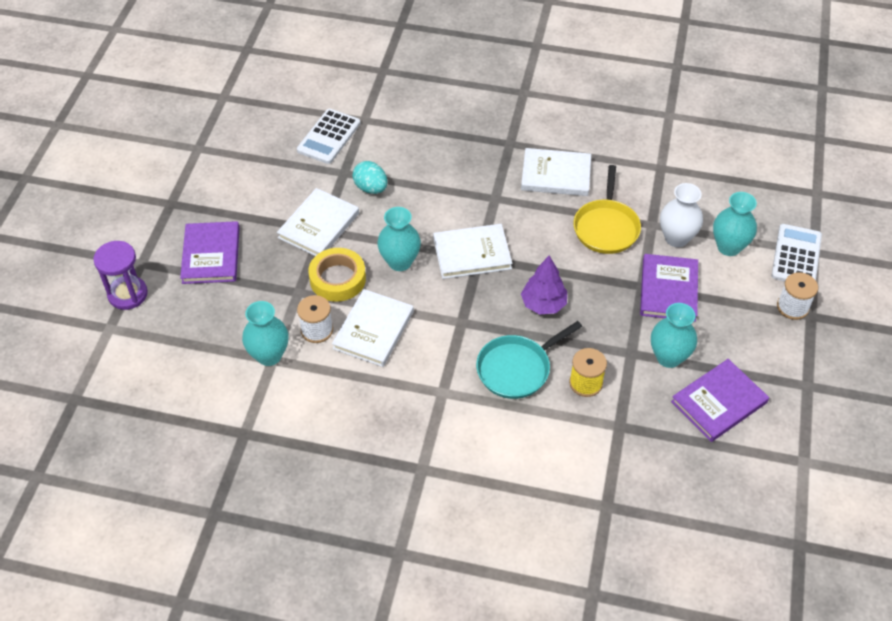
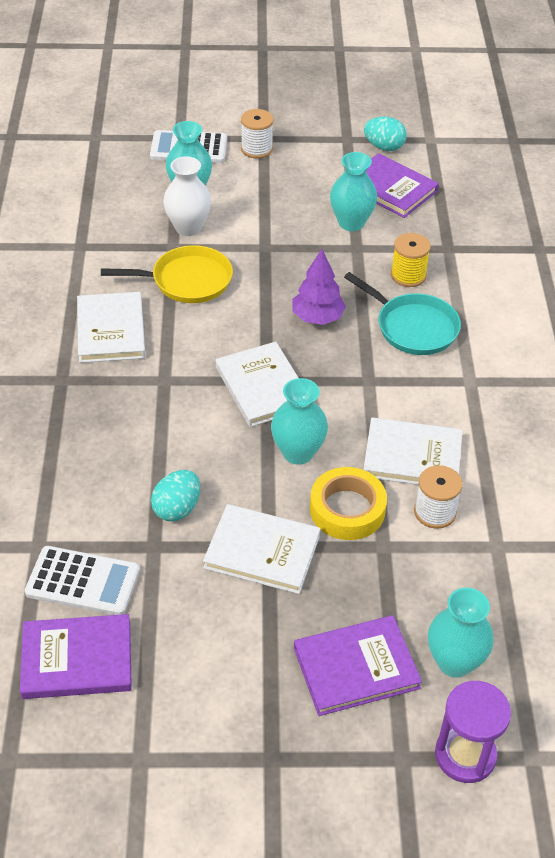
camera: 105 degrees left, 5 degrees down
(269, 355) = (493, 551): turquoise vase -> turquoise vase (454, 662)
(668, 290) = (263, 228): purple book -> purple book (77, 659)
(791, 414) = (384, 147): none -> turquoise egg

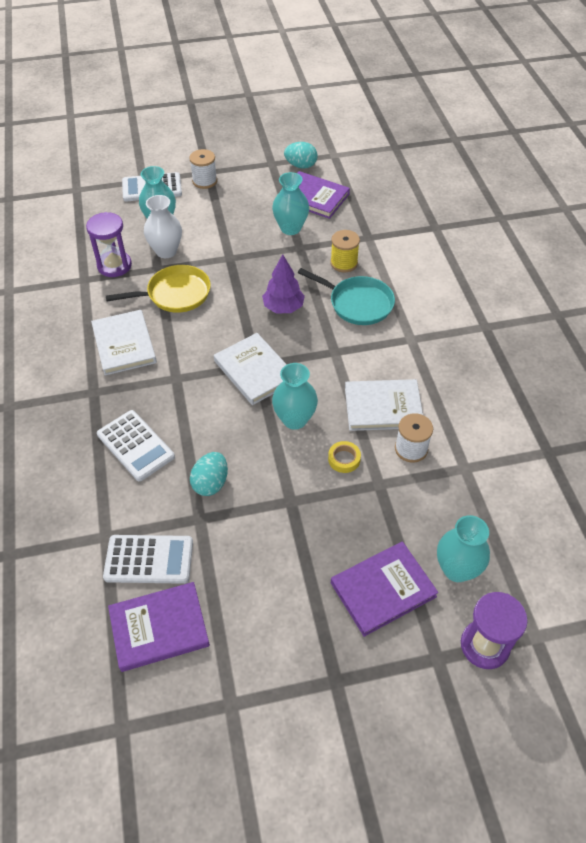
camera: 10 degrees left, 5 degrees up
(97, 450) = (135, 445): none -> white calculator
(121, 235) = (114, 265): none -> purple hourglass
(262, 551) = (286, 506): white book -> none
(347, 509) = (344, 459): yellow tape -> yellow tape, size x0.54

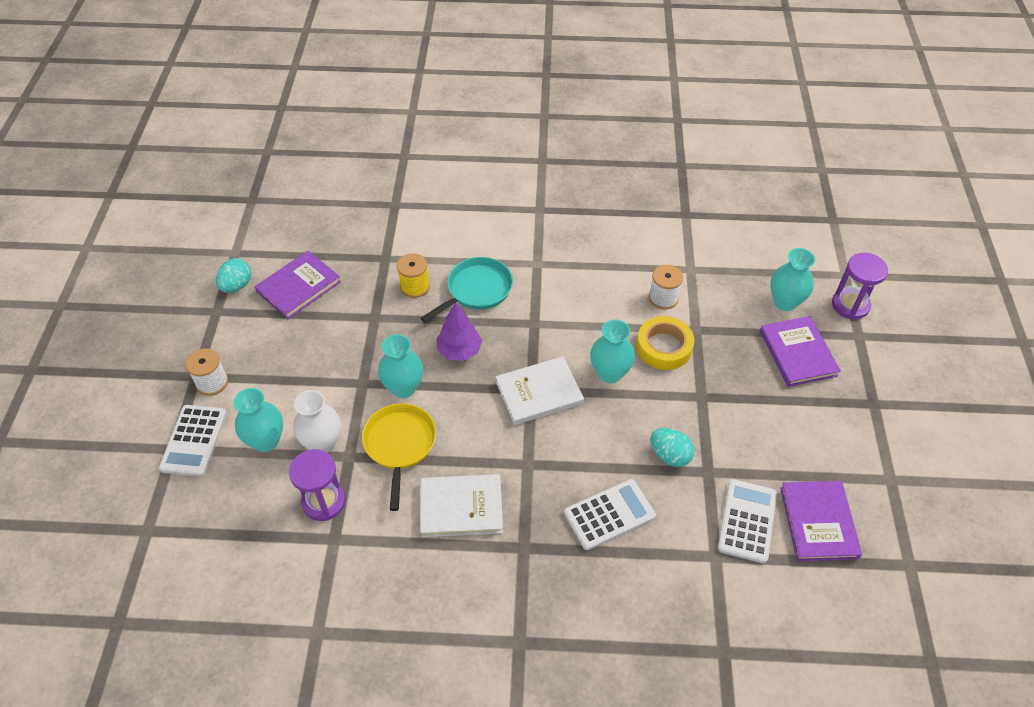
camera: 75 degrees left, 0 degrees up
(290, 228) = (340, 318): turquoise vase -> turquoise vase (403, 388)
(344, 459) = (664, 347): yellow tape -> yellow tape, size x1.86
(383, 407) = (612, 305): white book -> none

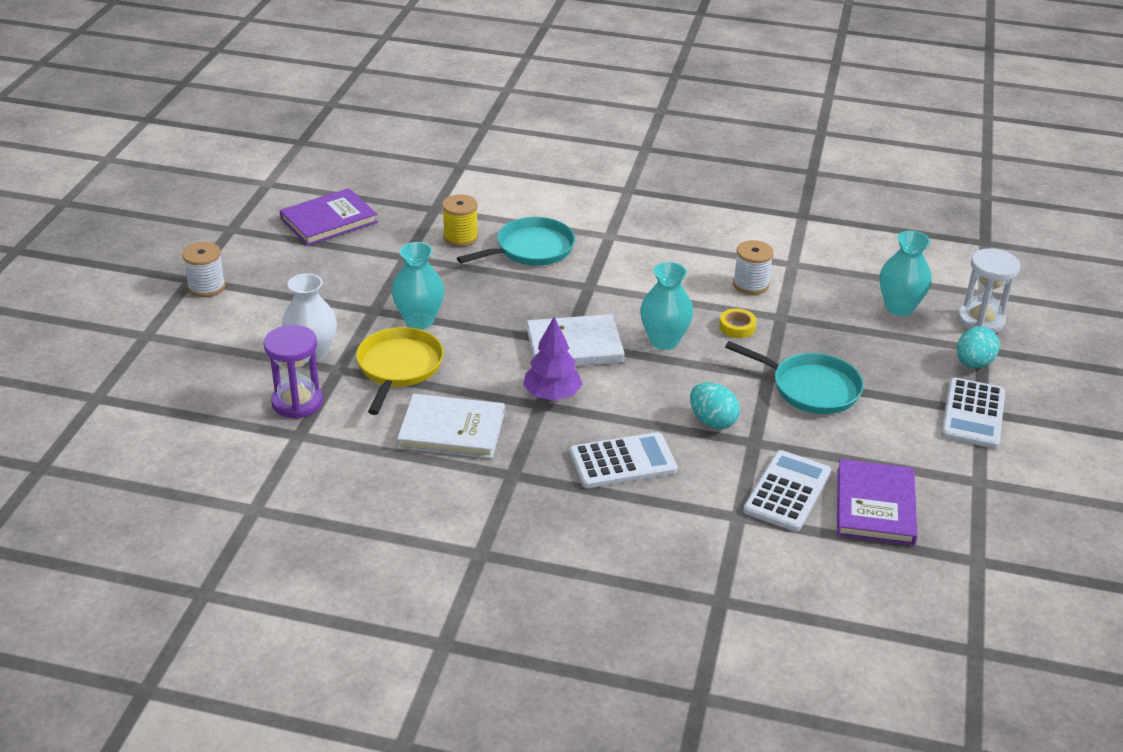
camera: 10 degrees right, 15 degrees down
(194, 440) = (171, 332): white calculator -> white calculator (973, 414)
(237, 285) = (260, 211): turquoise egg -> turquoise egg (973, 364)
(266, 441) = (250, 343): turquoise vase -> none
(459, 350) = (494, 298): purple tree -> purple tree (552, 395)
(664, 347) = (737, 327): yellow tape -> yellow tape, size x0.54
(738, 403) = (811, 388): none -> turquoise pan
(797, 353) = (900, 354): purple book -> none
(850, 305) = (980, 320): purple hourglass -> white hourglass

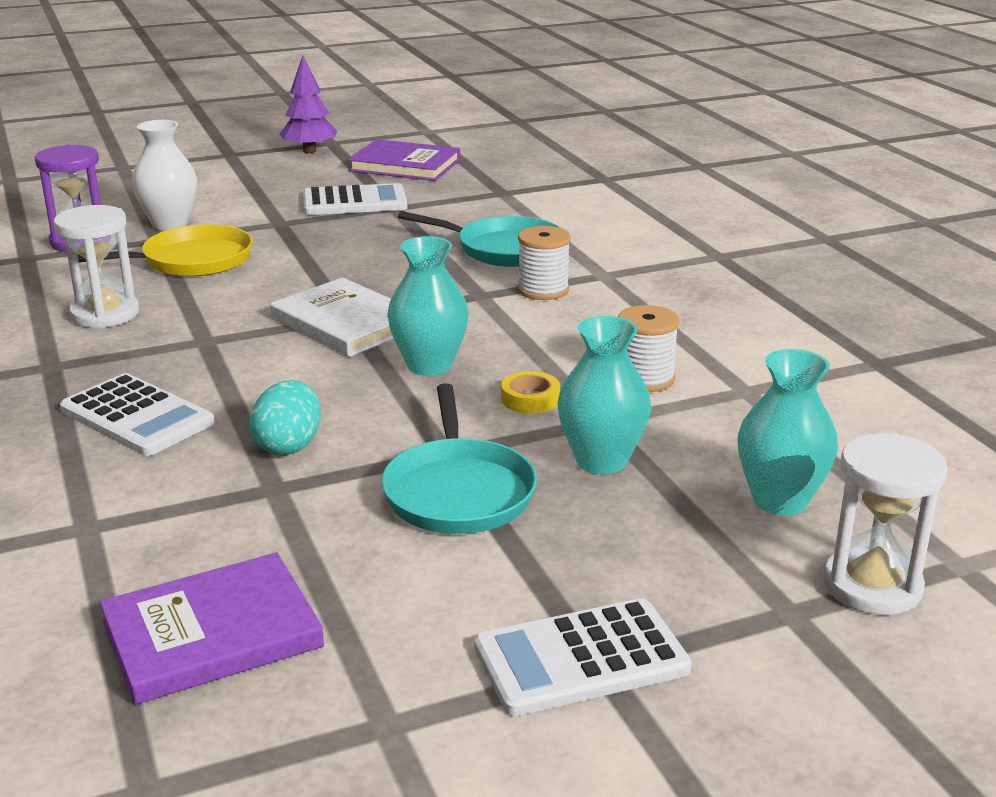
camera: 55 degrees right, 10 degrees down
(206, 287) = (225, 162): white spool -> white spool (543, 290)
(419, 320) = (288, 244): turquoise vase -> turquoise vase (601, 461)
(452, 430) = (105, 314): white book -> white hourglass
(460, 237) = (470, 216): yellow spool -> none
(552, 395) = (230, 340): purple tree -> purple tree (309, 151)
(787, 491) = (179, 547): white calculator -> white calculator (354, 202)
(973, 364) = (731, 615): turquoise egg -> none

